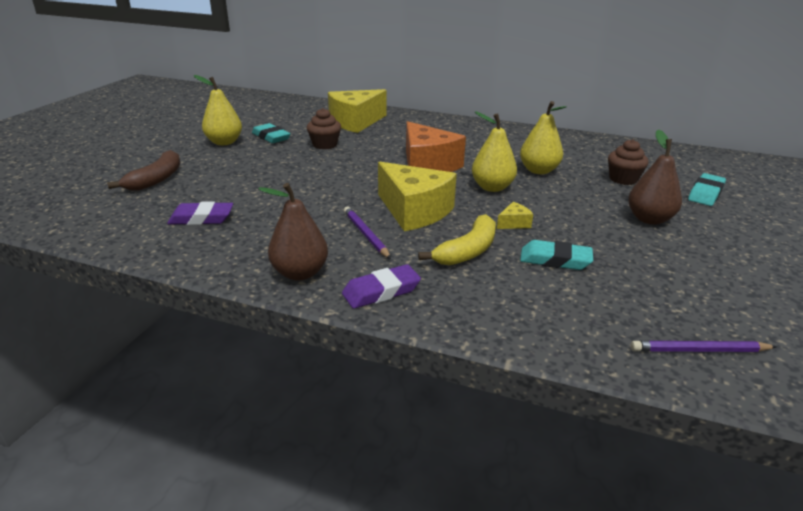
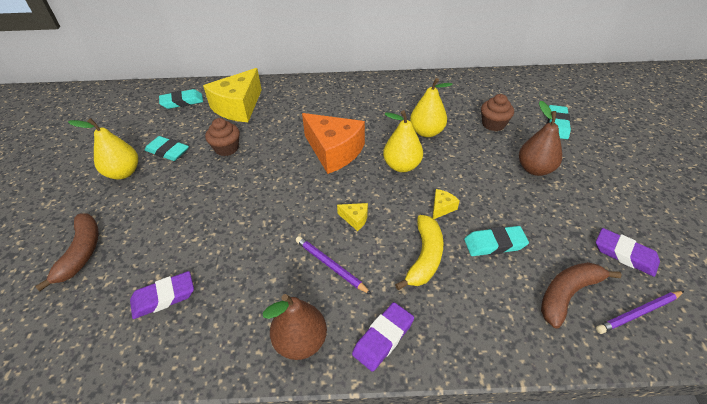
camera: 20 degrees left, 15 degrees up
(306, 111) = (182, 102): none -> turquoise eraser
(414, 211) = (355, 219): yellow cheese -> yellow cheese, size x0.41
(616, 314) = (567, 294): none -> brown banana
(717, 304) = (624, 254): none -> purple eraser

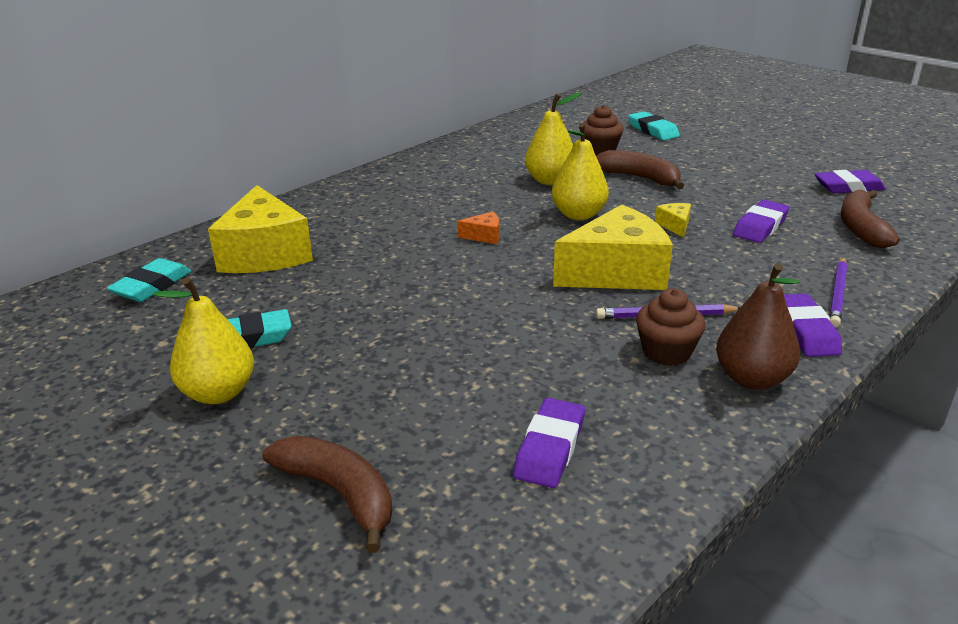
camera: 45 degrees left, 15 degrees down
(226, 148) = (336, 295): brown cupcake -> brown cupcake (666, 352)
(334, 151) = (484, 236): orange cheese -> orange cheese, size x0.41
(355, 219) = (616, 272): yellow cheese -> yellow cheese, size x2.45
(424, 257) = (728, 264): yellow banana -> none
(482, 159) = (639, 178): none -> brown banana
(494, 244) = (760, 226): turquoise eraser -> purple eraser
(534, 169) = (693, 166): brown pear -> none
(638, 313) = (914, 214): purple pencil -> purple pencil (837, 294)

